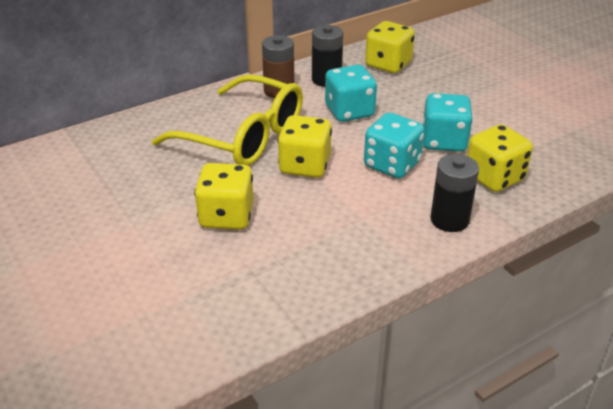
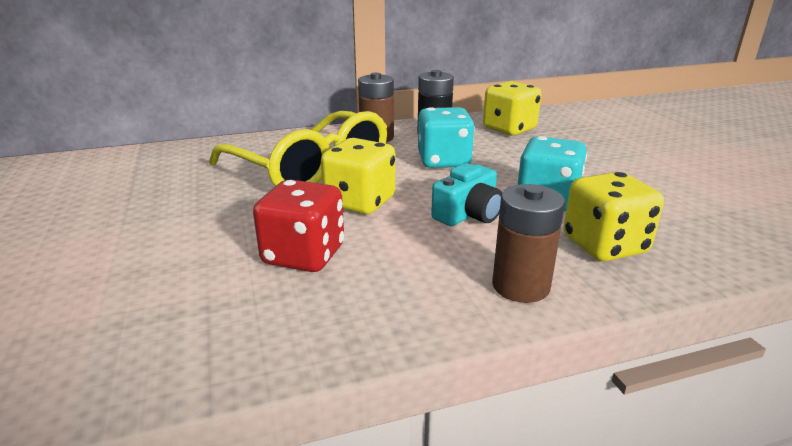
camera: 15 degrees right, 10 degrees down
(226, 216) = (229, 238): yellow dice -> none
(292, 221) = (304, 255): none -> red dice
(392, 165) = (468, 214): turquoise dice -> turquoise camera
(449, 220) = (520, 286): black battery -> brown battery

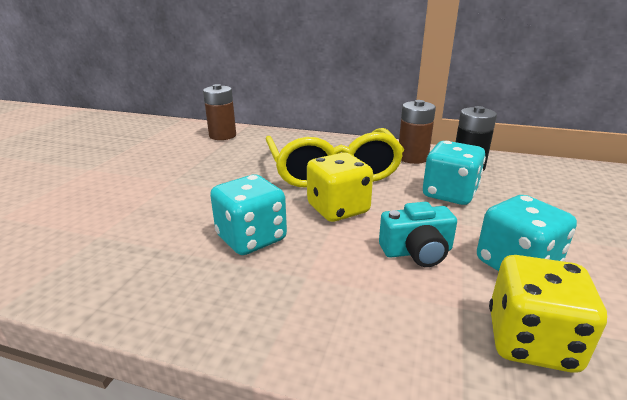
camera: 35 degrees right, 0 degrees up
(304, 255) = (251, 238): red dice -> turquoise dice
(509, 129) = (553, 180): yellow dice -> none
(520, 286) = (388, 343): brown battery -> brown battery (222, 135)

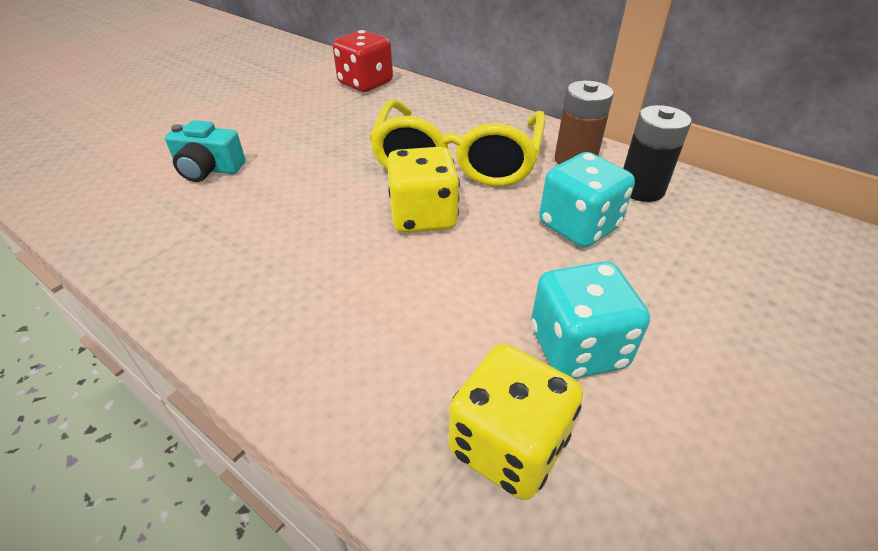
camera: 20 degrees right, 15 degrees up
(222, 135) = (365, 83): brown battery -> red dice
(251, 238) = (304, 232): turquoise dice -> none
(417, 251) = (470, 296): turquoise camera -> turquoise camera (208, 169)

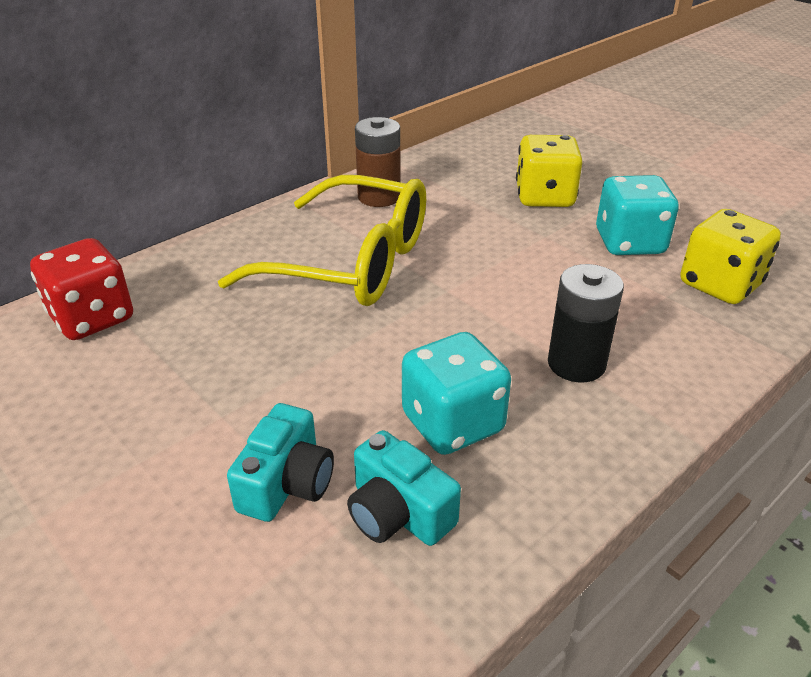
camera: 80 degrees left, 5 degrees down
(171, 213) = (398, 513): none -> turquoise camera
(423, 216) = (454, 295): yellow dice -> yellow dice (544, 197)
(578, 226) = (486, 215): turquoise dice -> turquoise dice (453, 423)
(641, 189) = (438, 177): black battery -> black battery (576, 364)

